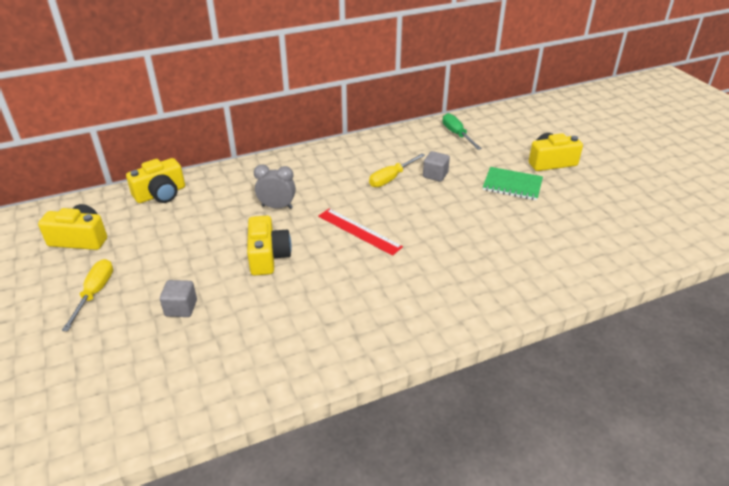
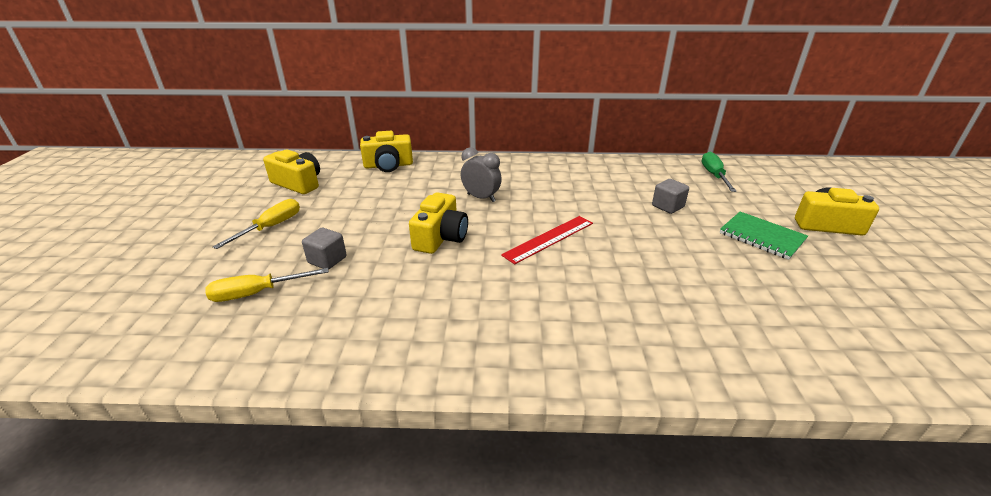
camera: 25 degrees right, 5 degrees down
(359, 231) = (549, 238): red ruler -> red ruler turned 75 degrees clockwise
(391, 178) = (615, 199): yellow screwdriver -> yellow screwdriver (257, 293)

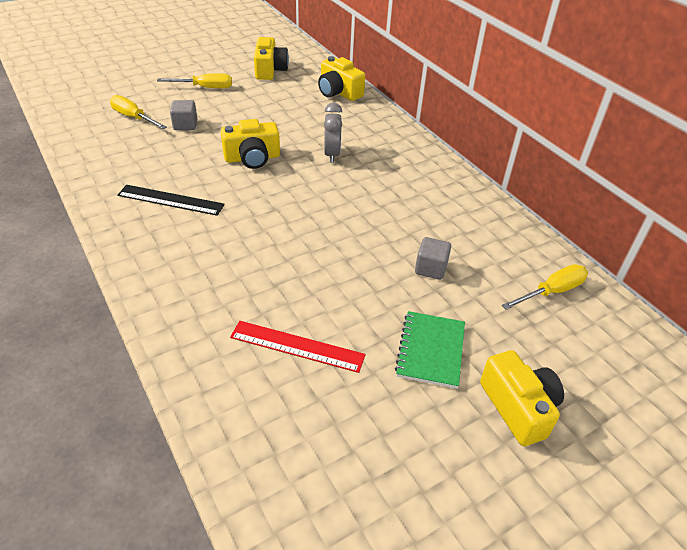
camera: 55 degrees right, 10 degrees up
(462, 309) = (171, 200): none -> black ruler
(549, 238) = (298, 210): red ruler -> red ruler (297, 346)
(714, 175) = (551, 291): green screwdriver -> yellow screwdriver

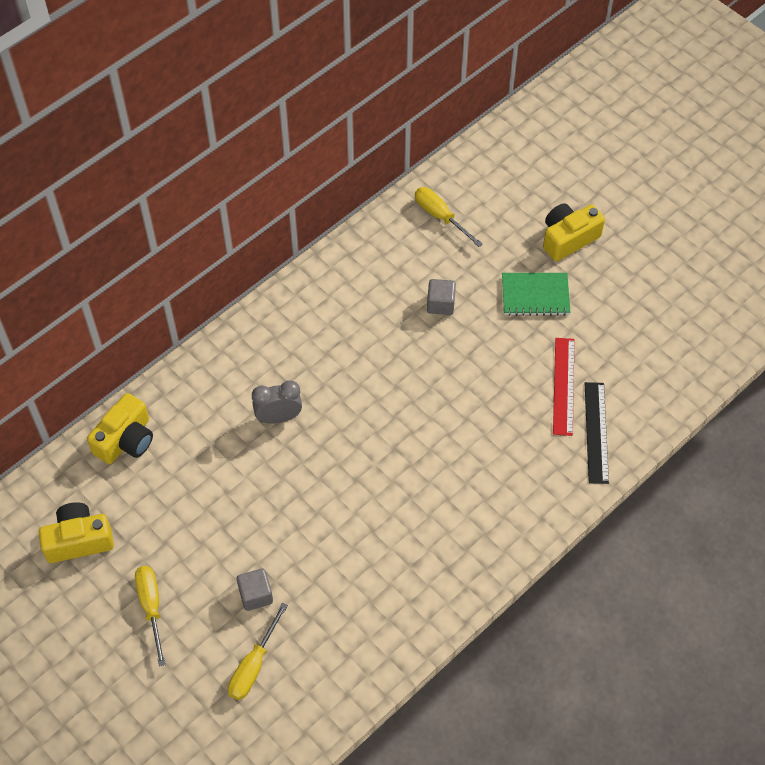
camera: 100 degrees left, 15 degrees up
(171, 200) = (410, 551): black ruler -> black ruler (596, 432)
(252, 158) = (308, 496): yellow camera -> none

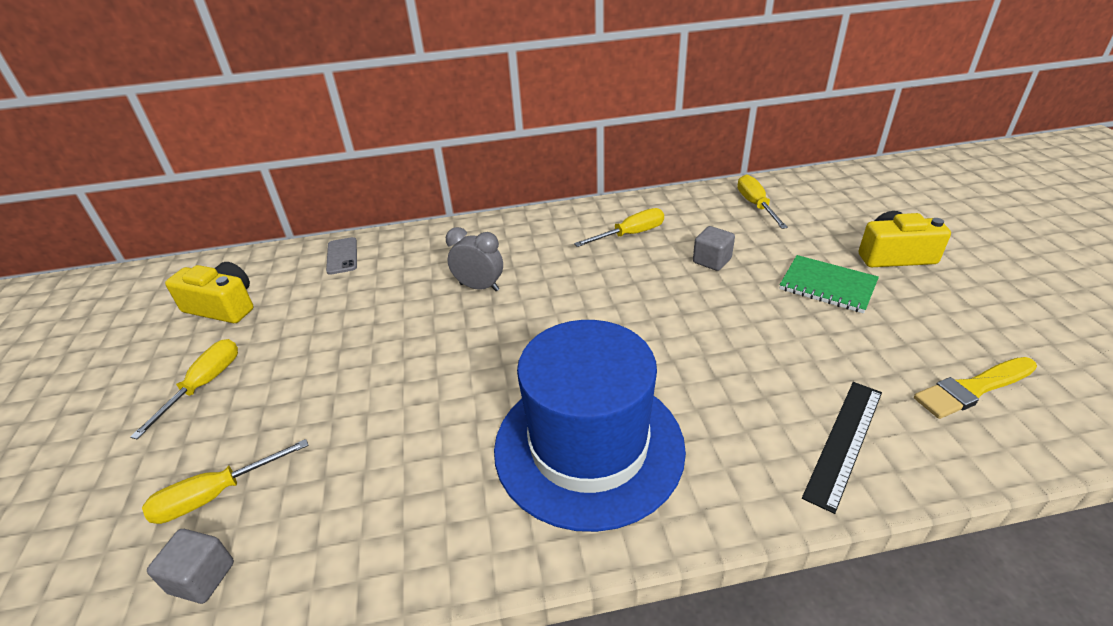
camera: 35 degrees right, 20 degrees down
(126, 440) = (342, 256): yellow camera -> grey phone
(256, 595) = (299, 423): grey cube -> grey cube (202, 578)
(358, 300) = (630, 234): none -> yellow screwdriver
(455, 512) = (588, 446): none -> blue hat
(563, 386) = (820, 375): red ruler -> none
(652, 354) = (972, 389): none -> yellow brush

